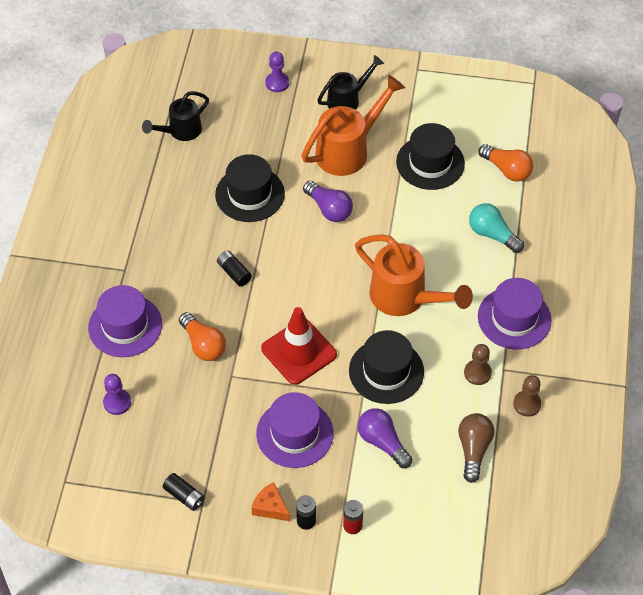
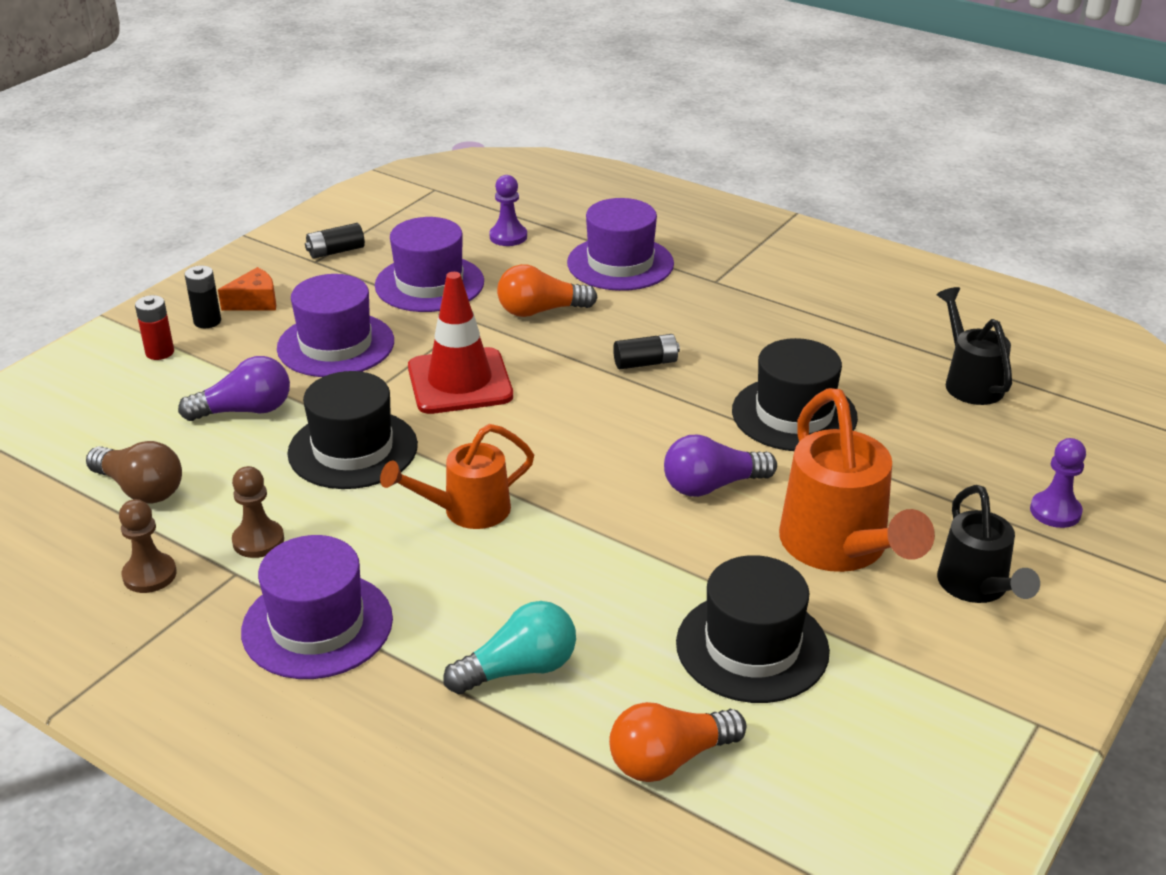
camera: 115 degrees right, 20 degrees down
(200, 419) = (429, 284): none -> purple hat
(405, 298) = (467, 511): orange watering can -> orange watering can, size x0.63

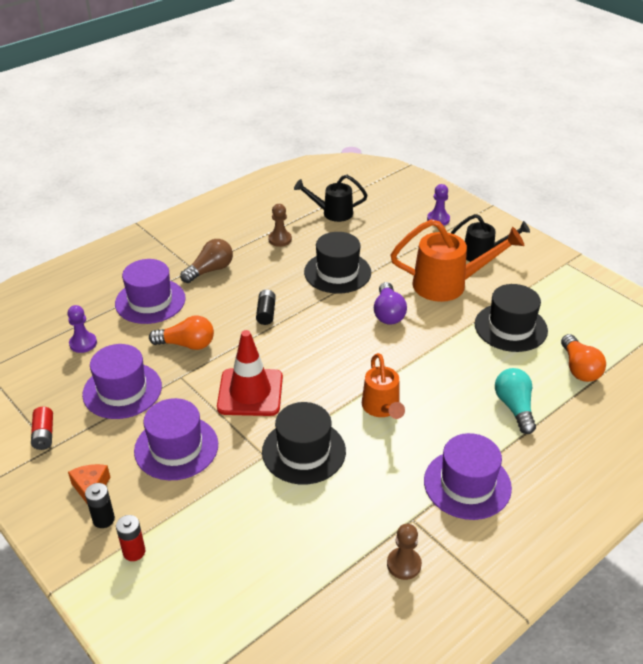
camera: 75 degrees left, 5 degrees up
(140, 489) = (309, 568): brown light bulb -> brown light bulb (210, 270)
(245, 411) = (237, 503): purple light bulb -> none
(258, 541) = (383, 506): brown pawn -> brown pawn (280, 239)
(336, 251) = (44, 435): black battery -> red battery
(540, 311) = (187, 344): orange light bulb -> orange light bulb turned 90 degrees counterclockwise

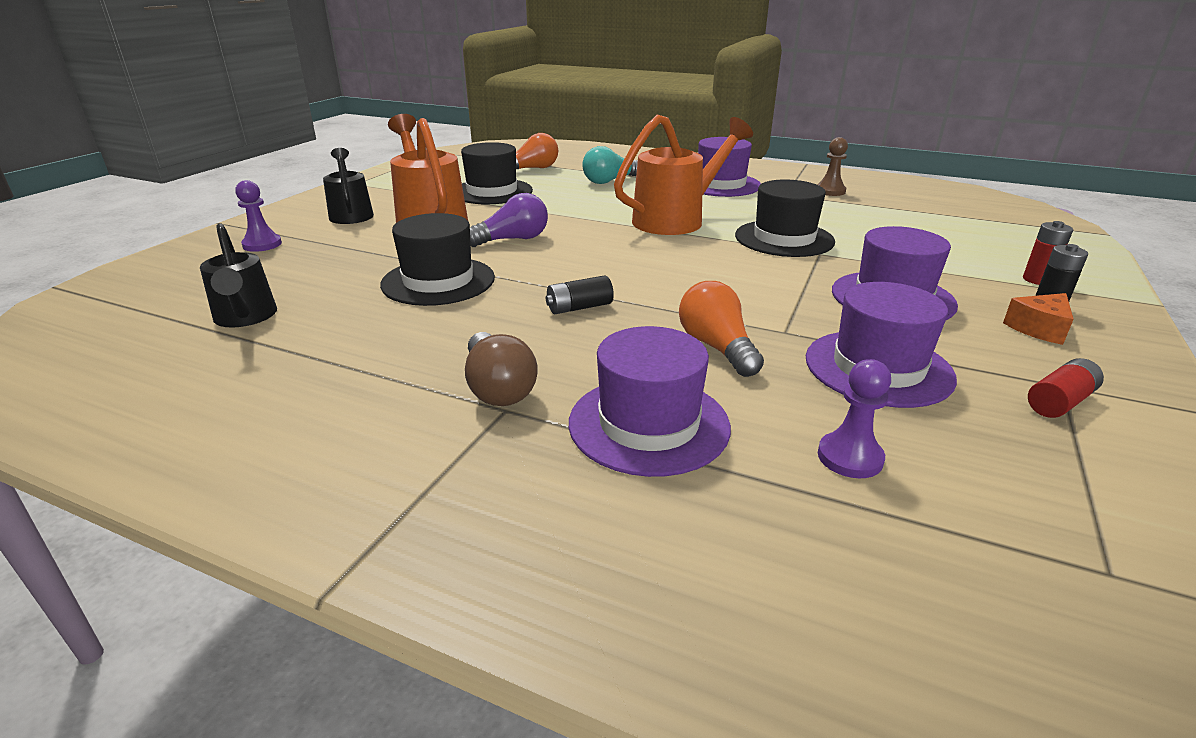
camera: 115 degrees left, 10 degrees down
(210, 270) = (498, 388): brown light bulb -> brown light bulb turned 135 degrees counterclockwise
(250, 392) = (745, 280): red traffic cone -> none
(280, 239) = (355, 345): brown pawn -> none
(382, 408) = (676, 220): orange watering can -> orange watering can, size x1.59

